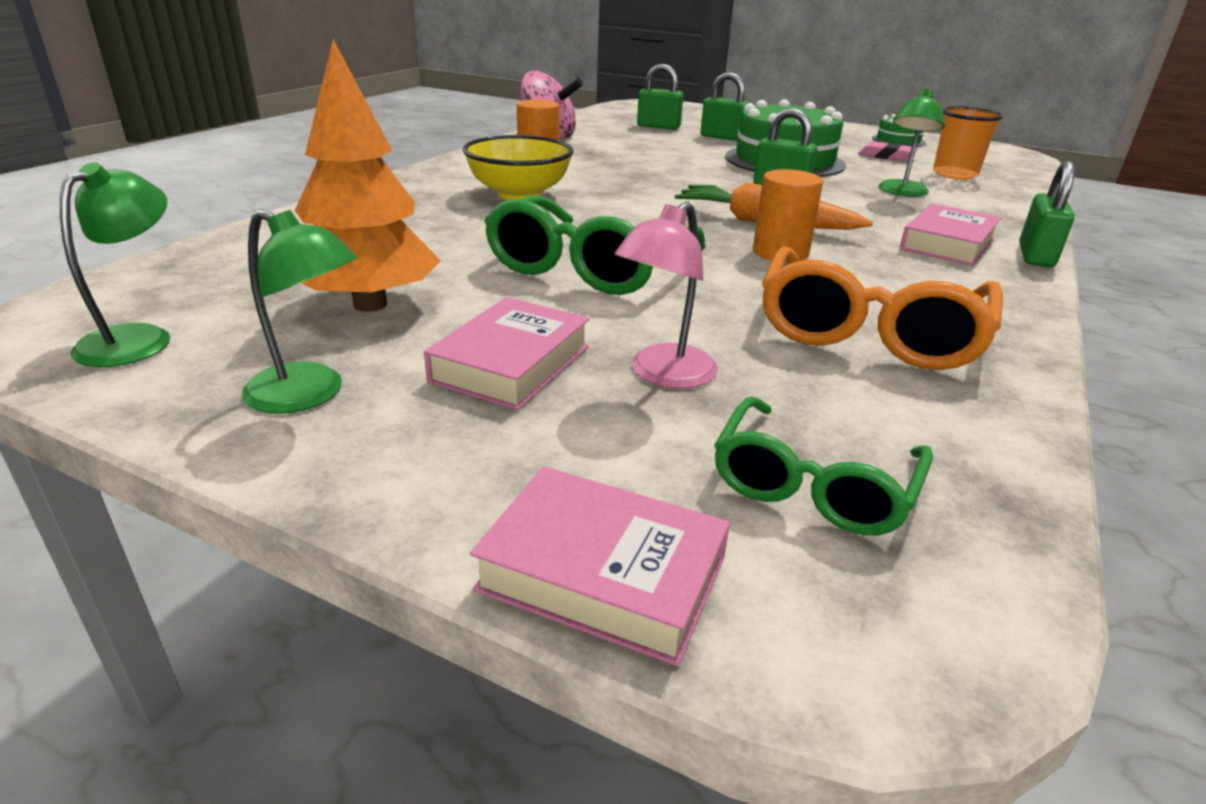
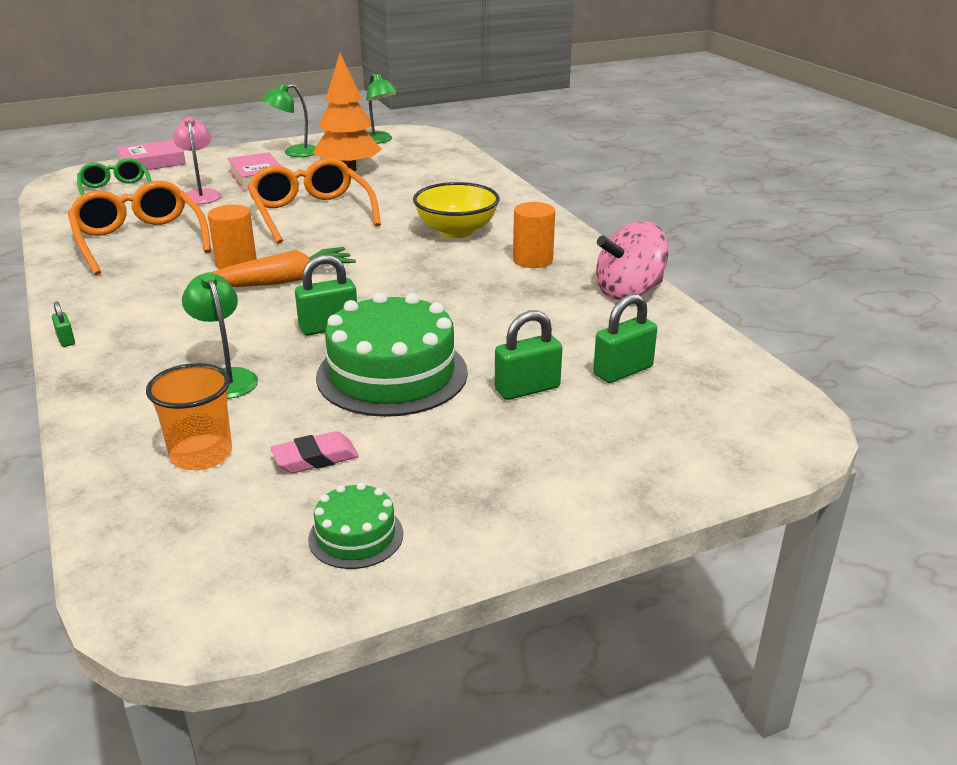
camera: 130 degrees right, 0 degrees up
(589, 267) = (311, 213): green glasses -> orange glasses
(948, 244) = (138, 322): pink book -> none
(1035, 256) = (66, 340): green padlock -> green padlock, size x0.53

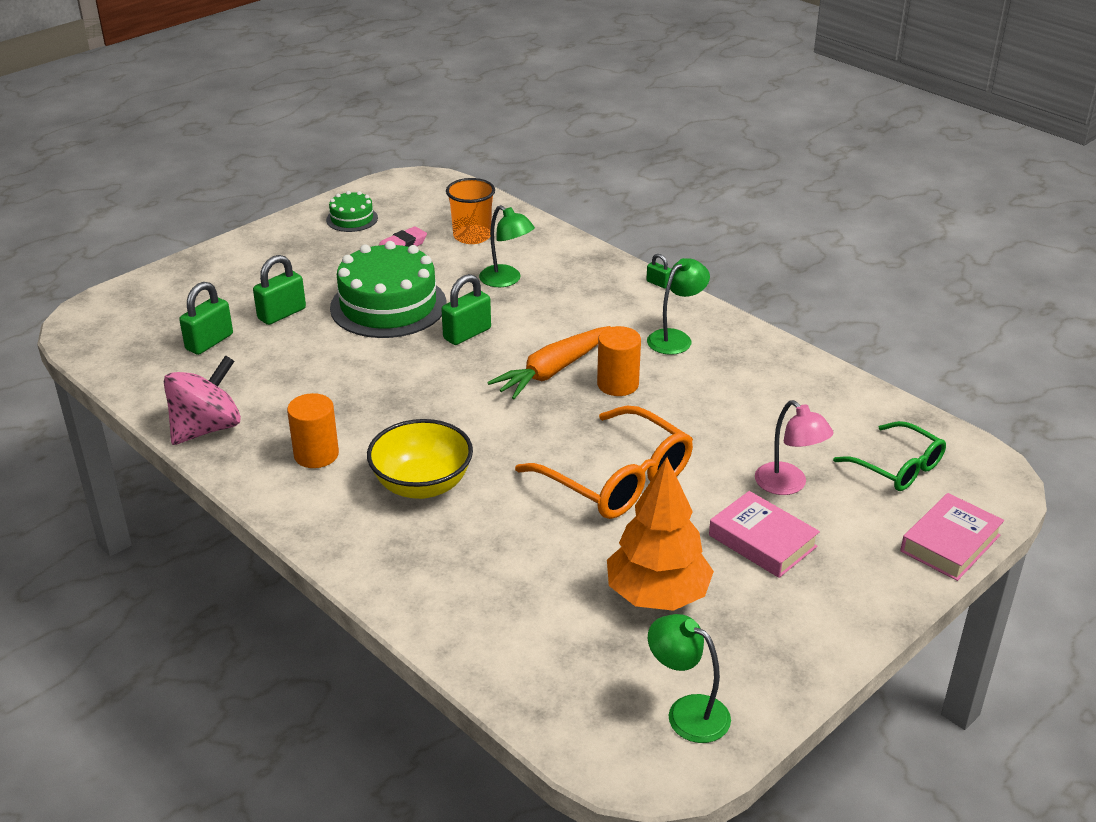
camera: 160 degrees right, 5 degrees up
(139, 240) = (751, 393): orange glasses -> none
(294, 153) = (785, 627): green lamp -> green lamp (675, 338)

